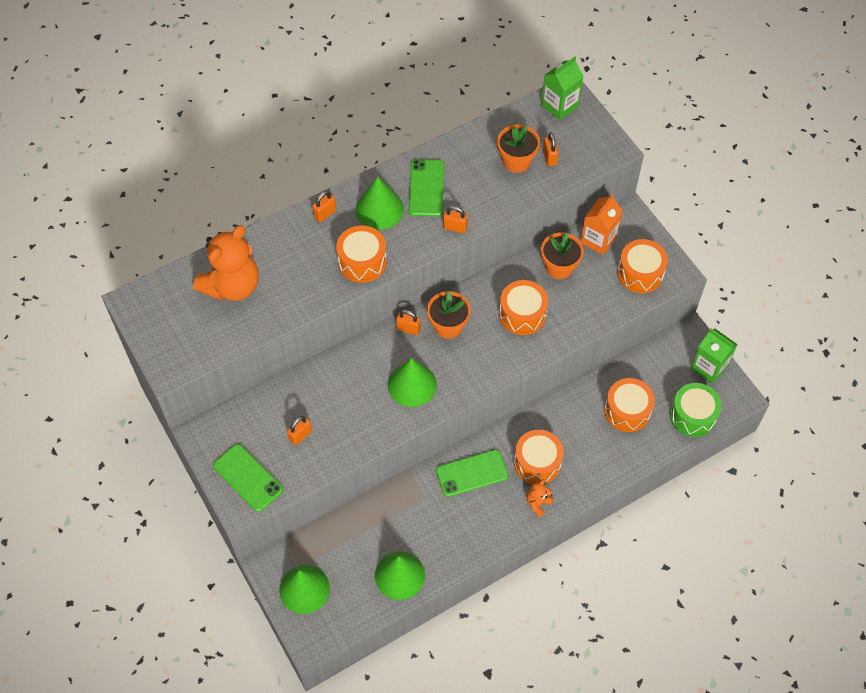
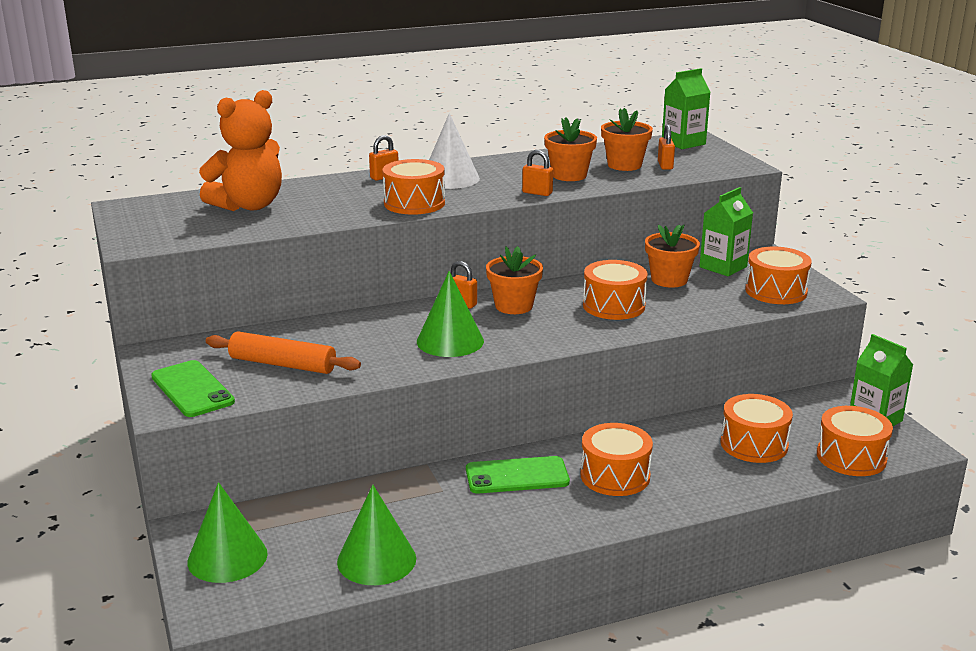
camera: 10 degrees right, 35 degrees down
(300, 435) = (282, 364): orange padlock -> orange rolling pin
(379, 209) = (450, 178): green cone -> white cone
(426, 188) = (511, 171): green phone -> none
(474, 189) = (569, 175): none -> orange flower pot
(538, 503) = (608, 512): orange teddy bear -> none
(598, 239) = (723, 267): orange carton -> green carton
(692, 415) = (851, 457): green drum -> orange drum

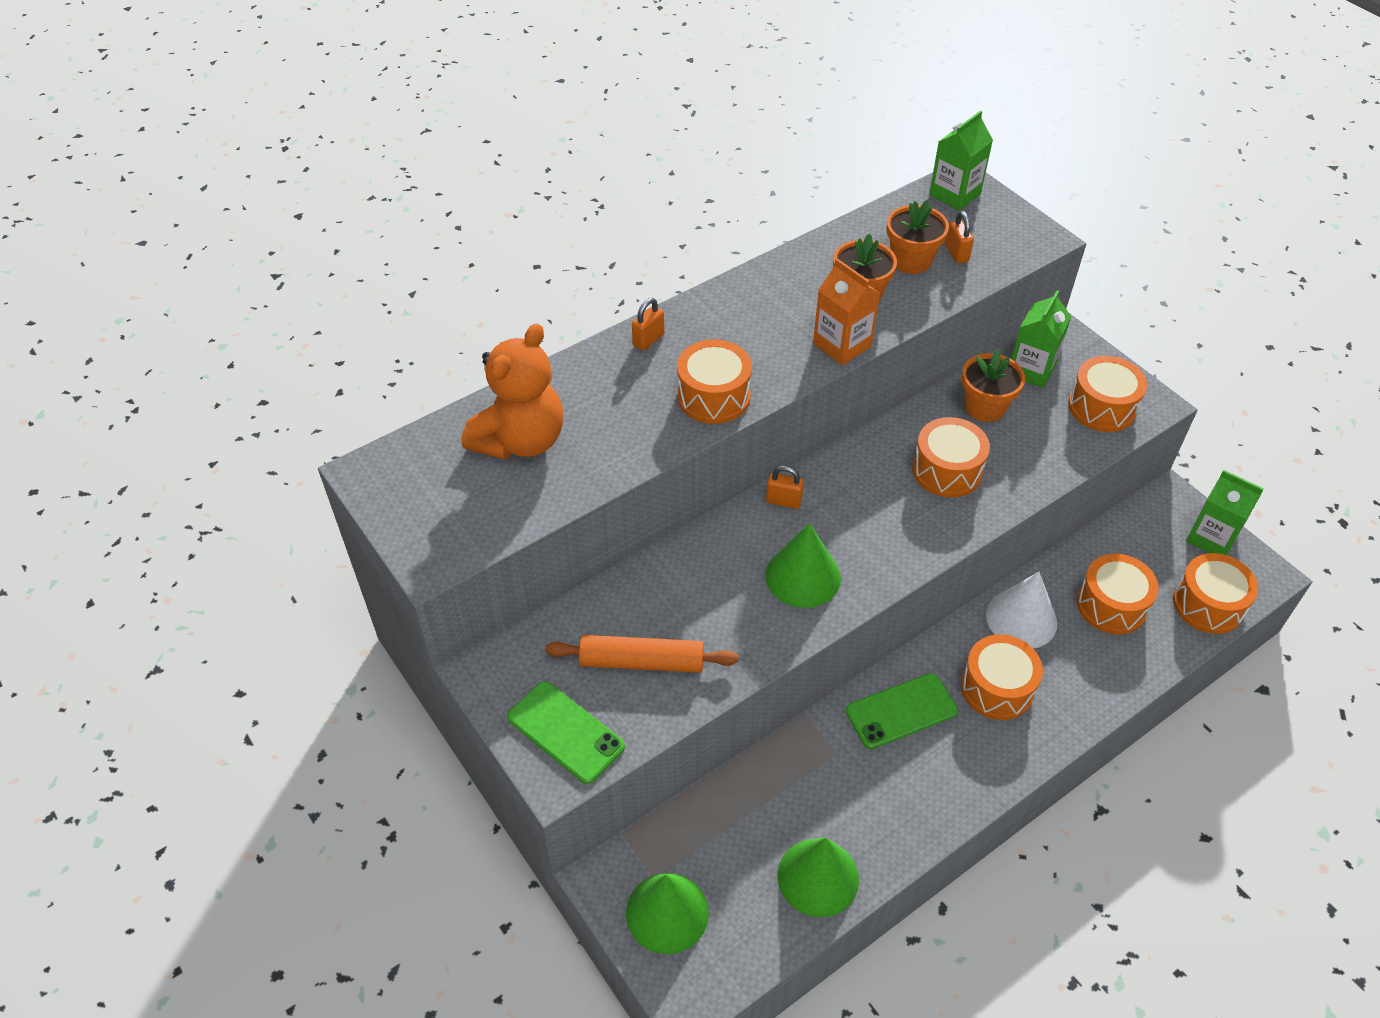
camera: 15 degrees left, 25 degrees up
(450, 178) = (727, 329): white cone -> white cone (1021, 619)
(514, 306) = (841, 493): orange flower pot -> none
(537, 193) = (842, 345): orange padlock -> orange carton

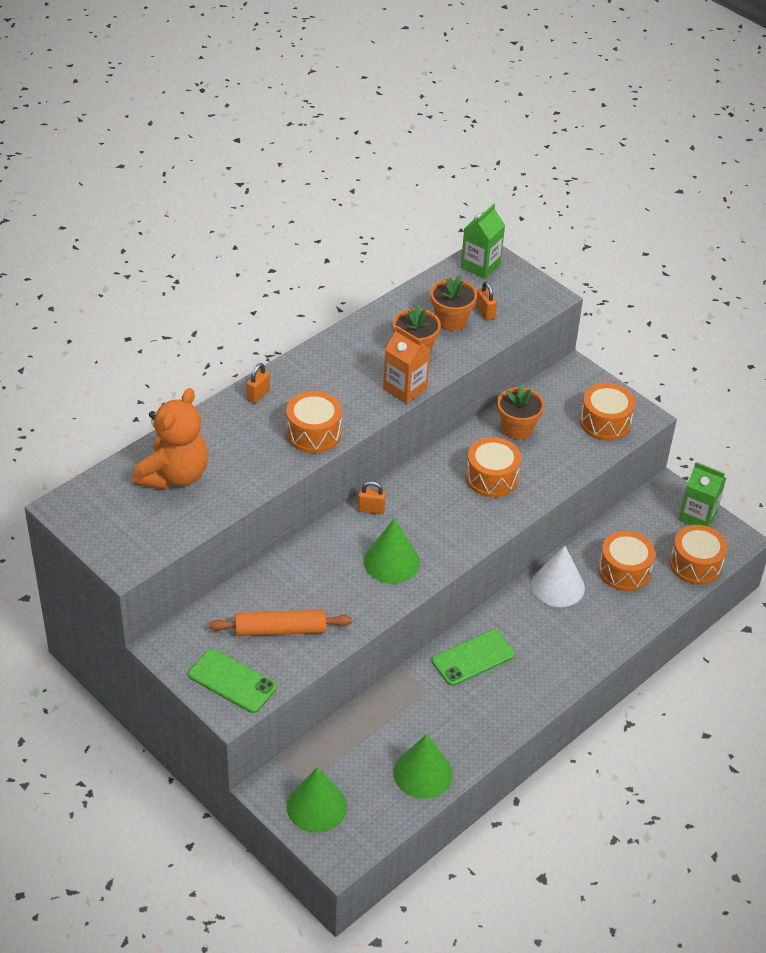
camera: 10 degrees left, 5 degrees down
(997, 688) = (542, 636): orange drum -> none
(1031, 370) = (550, 397): green carton -> none

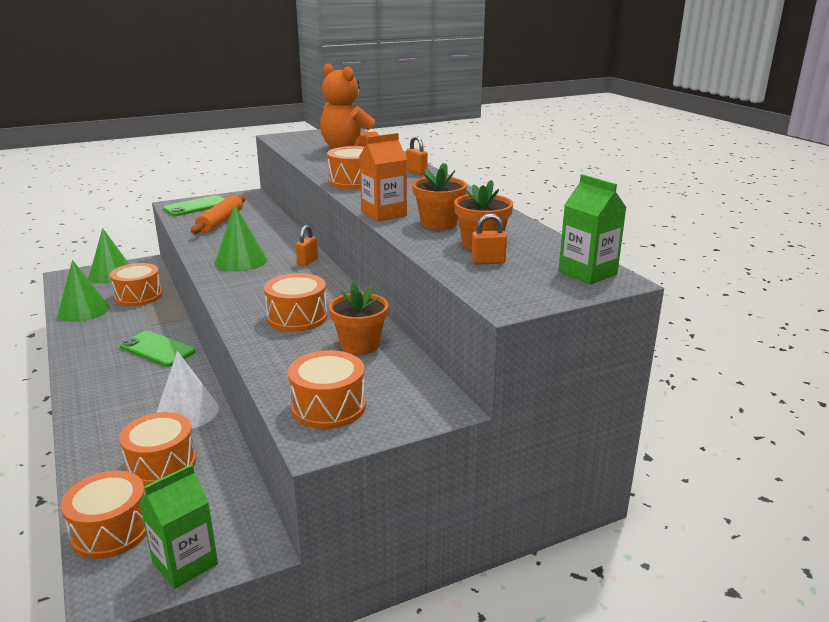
camera: 110 degrees right, 20 degrees down
(366, 740) = (138, 296): none -> orange drum
(473, 658) = (157, 349): green phone -> green phone turned 45 degrees counterclockwise

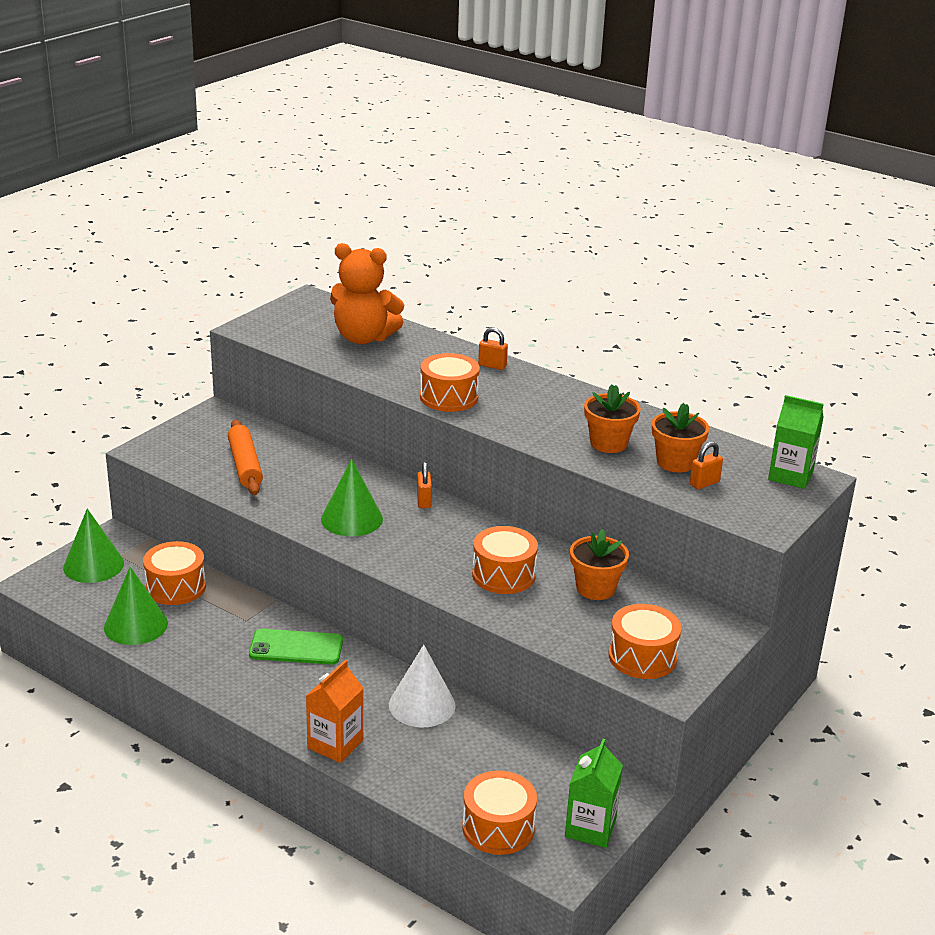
camera: 30 degrees left, 5 degrees up
(161, 464) = (465, 760): orange drum -> none
(196, 206) = (178, 447): green phone -> none
(384, 214) = (542, 441): orange carton -> orange carton (335, 744)

